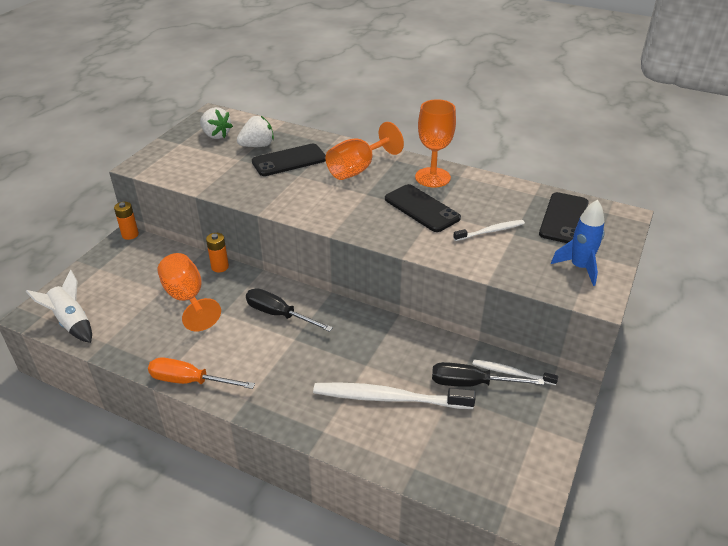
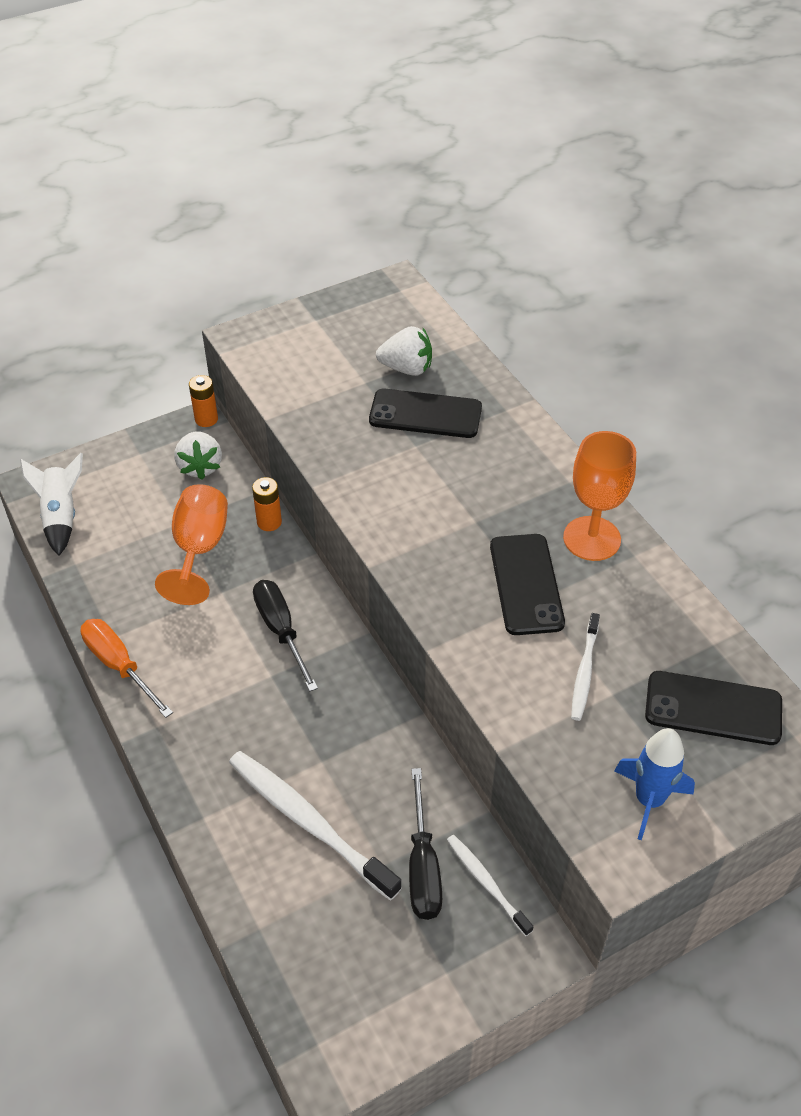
camera: 35 degrees right, 10 degrees up
(216, 135) = (370, 325): white strawberry -> white strawberry (200, 466)
(358, 169) = (502, 473): orange goblet -> none
(472, 383) = (423, 866): black screwdriver -> black screwdriver turned 135 degrees counterclockwise
(491, 231) = (584, 672): white toothbrush -> white toothbrush turned 90 degrees clockwise
(564, 218) = (713, 708): black phone -> black phone turned 45 degrees clockwise

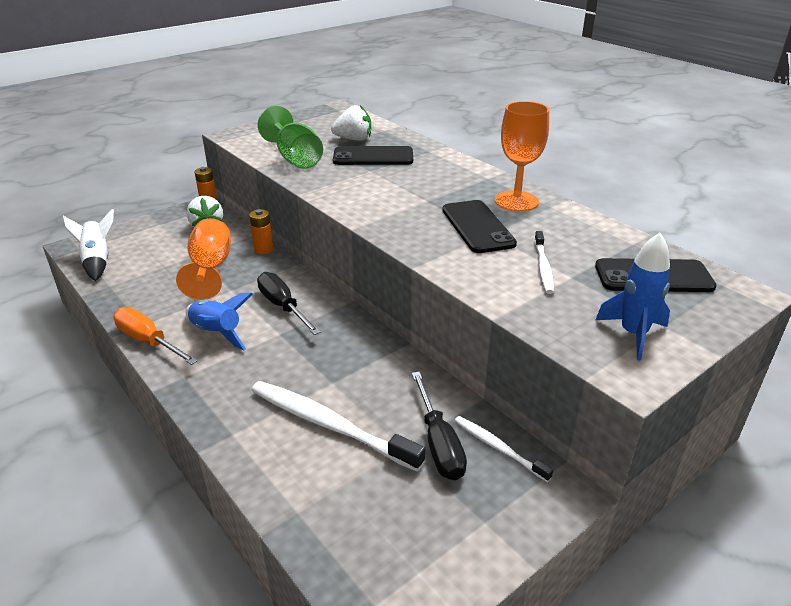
camera: 10 degrees left, 15 degrees down
(198, 664) = (217, 333): none -> blue rocket
(320, 405) = (295, 158): none -> green goblet

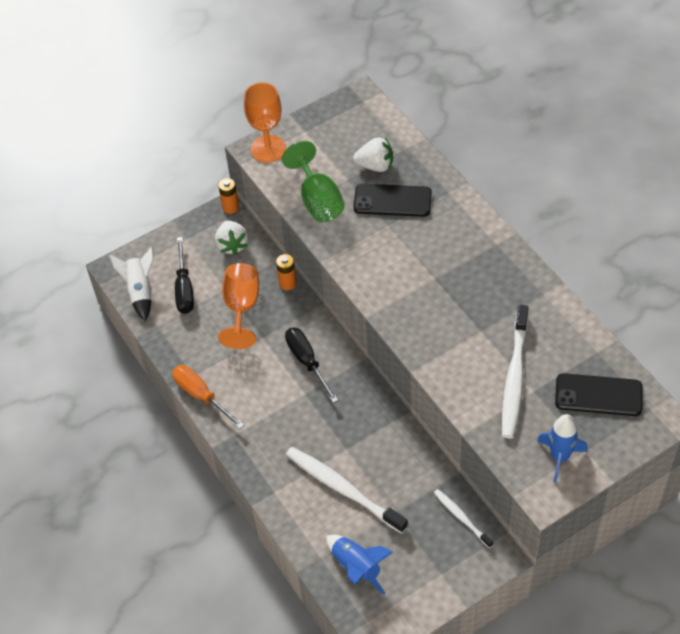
camera: 10 degrees right, 20 degrees up
(217, 333) = (254, 390): blue rocket -> blue rocket (356, 567)
(439, 443) = (420, 510): black screwdriver -> black screwdriver (184, 288)
(477, 227) = (472, 321): black phone -> none
(516, 201) = (514, 284): orange goblet -> orange goblet (268, 149)
(543, 267) = (514, 378): white toothbrush -> white toothbrush, size x1.84

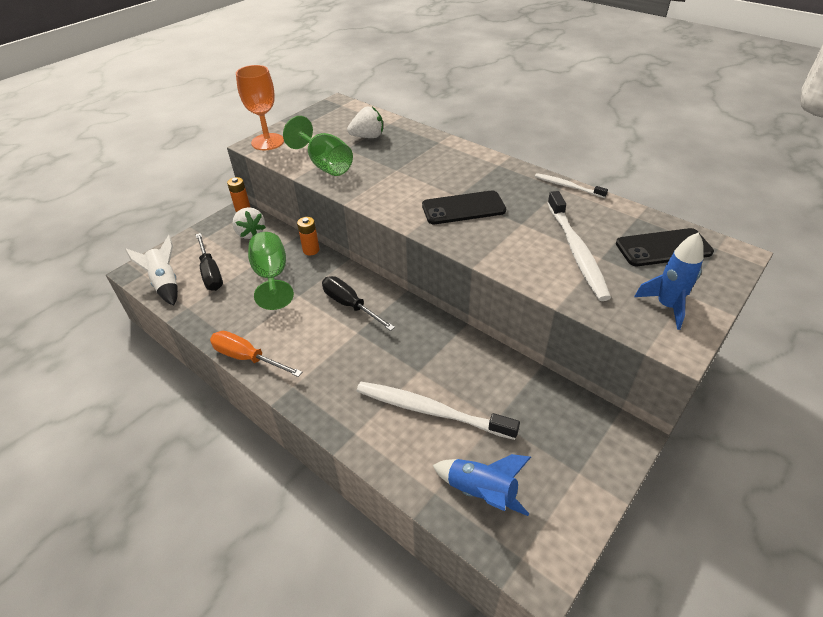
camera: 20 degrees left, 10 degrees down
(242, 308) = (272, 276): orange goblet -> green goblet
(392, 201) = (393, 154): black phone -> black phone (463, 208)
(461, 517) = (568, 407): white toothbrush -> white toothbrush (567, 186)

